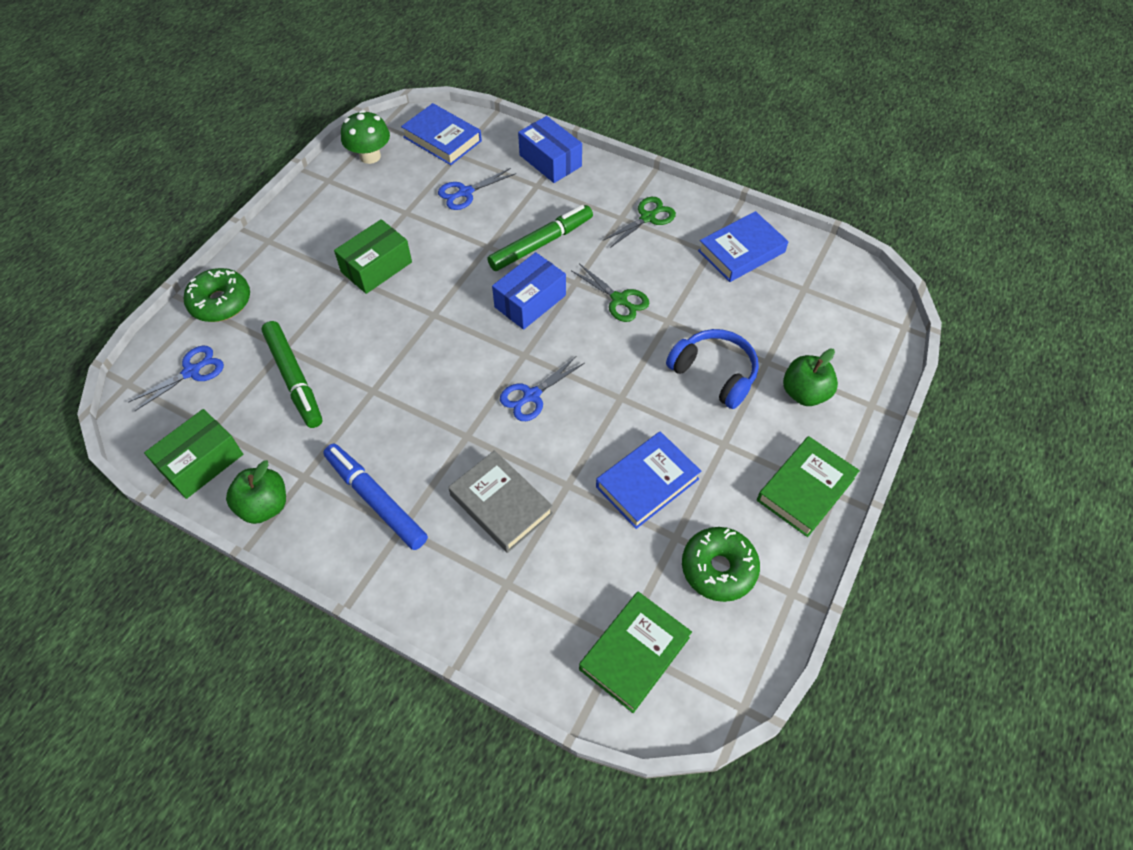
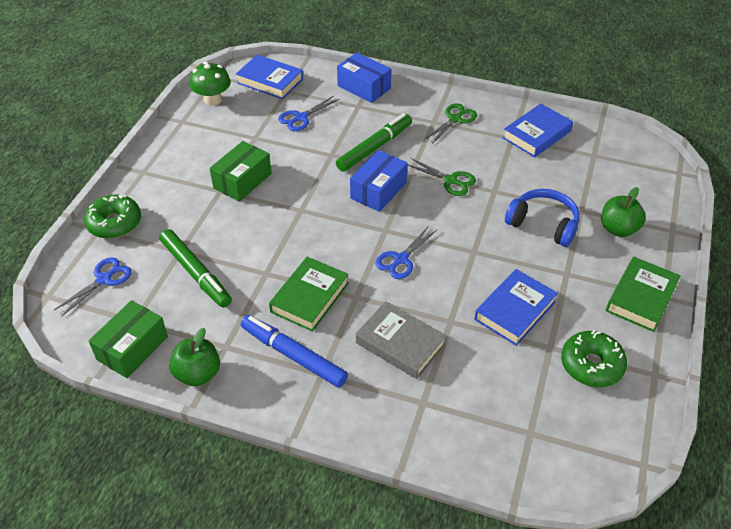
camera: 10 degrees left, 10 degrees down
(634, 653) = (544, 438): green book -> green book (309, 297)

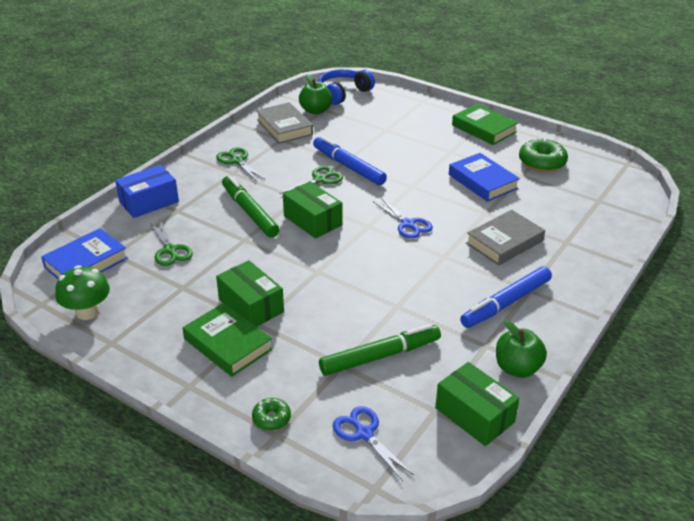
camera: 75 degrees left, 10 degrees down
(114, 223) = (271, 418): green donut -> green donut, size x0.56
(301, 117) = (170, 250): blue scissors -> green scissors
(309, 297) = (438, 283): green book -> green book (228, 344)
(378, 190) = (312, 220): blue box -> green box
(487, 196) = (348, 166): none -> blue marker
(537, 134) = (284, 127): blue book -> grey book
(543, 224) = (394, 149): blue headphones -> blue headphones (343, 93)
(618, 229) = (412, 120): green apple -> green apple (315, 110)

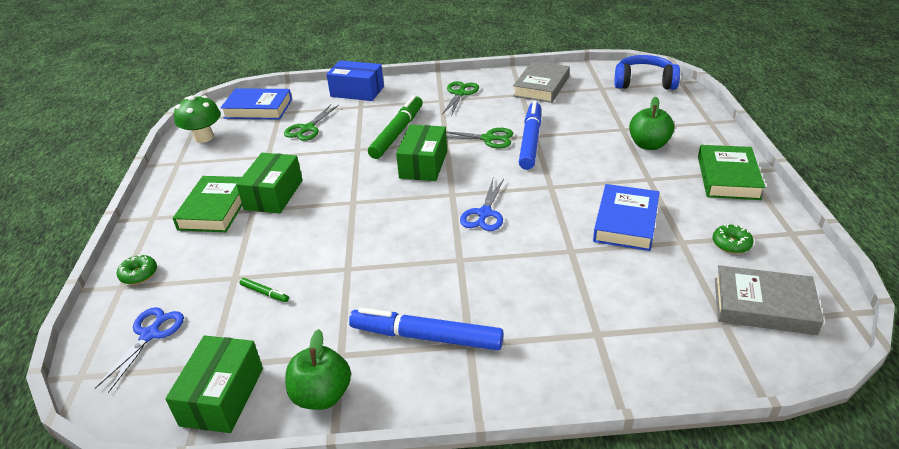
camera: 55 degrees right, 0 degrees up
(315, 110) = (591, 85): green apple -> green apple (648, 145)
(380, 356) = (264, 293): green marker -> green marker, size x0.42
(504, 242) = (535, 287): grey book -> grey book (763, 305)
(542, 162) = (731, 244): green donut -> green donut, size x0.56

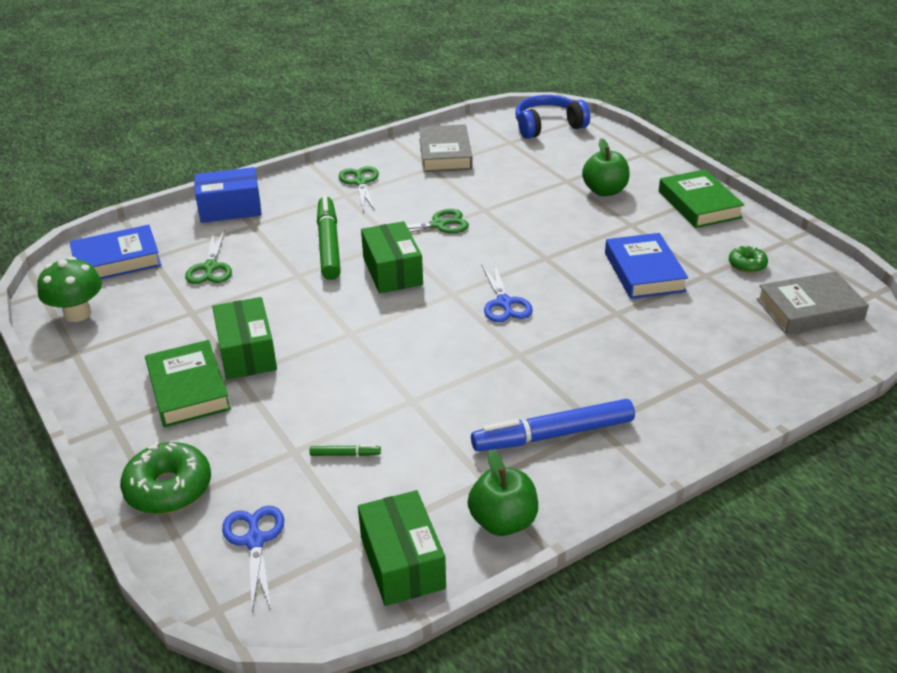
camera: 30 degrees left, 0 degrees up
(139, 274) = (168, 488): green donut -> green donut, size x1.80
(530, 141) = (485, 216): blue marker -> none

